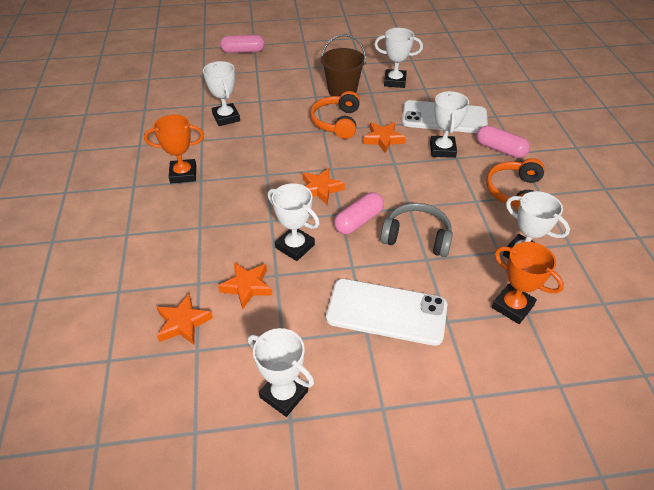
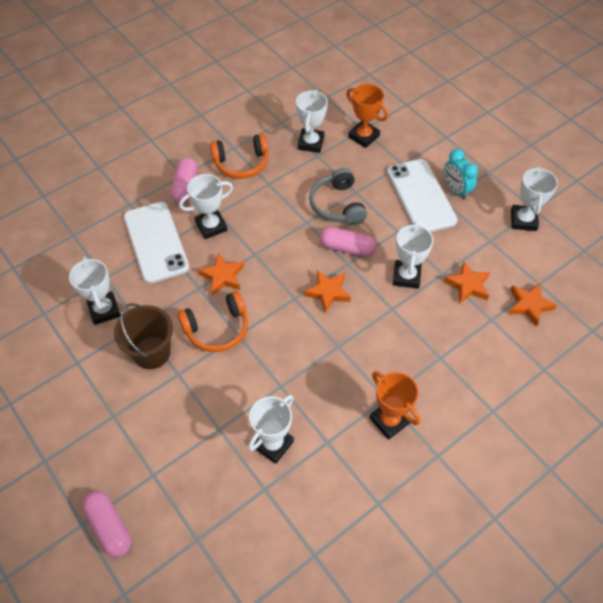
camera: 120 degrees left, 10 degrees up
(375, 352) = (456, 190): none -> turquoise clock
(512, 306) = (363, 136): orange trophy -> orange trophy turned 60 degrees counterclockwise

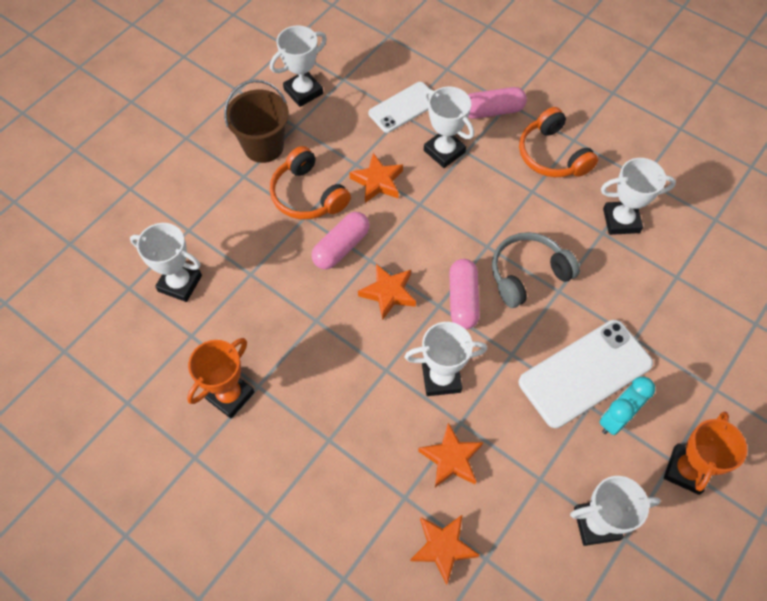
camera: 75 degrees right, 5 degrees up
(109, 526) = (74, 170): pink capsule -> pink capsule (341, 247)
(155, 242) = (403, 107): white phone -> white phone, size x0.63
(363, 136) = (663, 280): orange trophy -> orange trophy (686, 470)

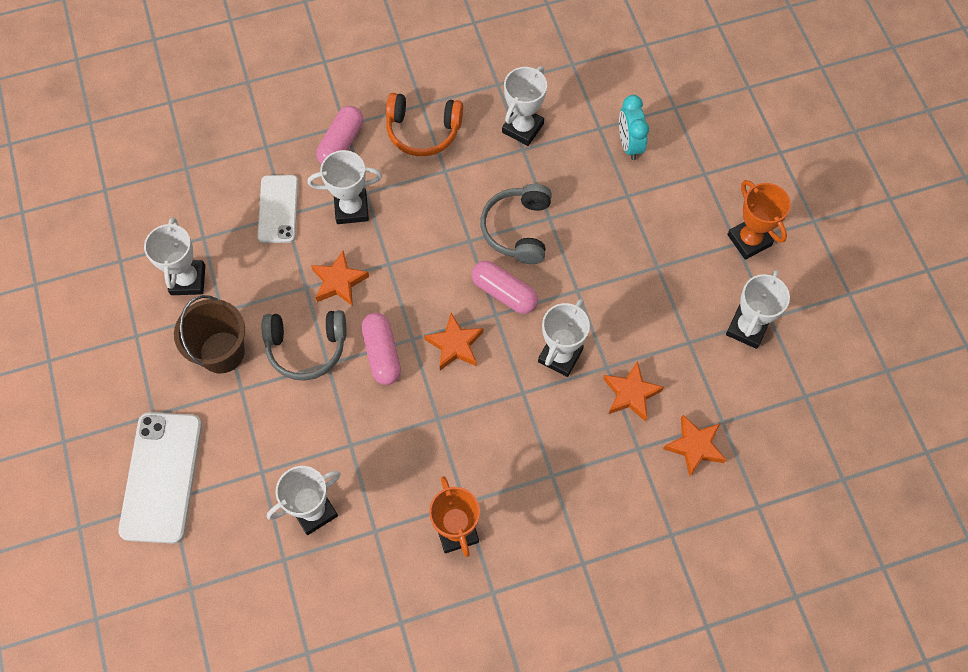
camera: 55 degrees left, 5 degrees up
(307, 195) = (306, 348): orange headphones -> grey headphones
(585, 373) = (630, 250): white phone -> white phone (162, 477)
(616, 418) = (680, 256): turquoise clock -> turquoise clock (629, 144)

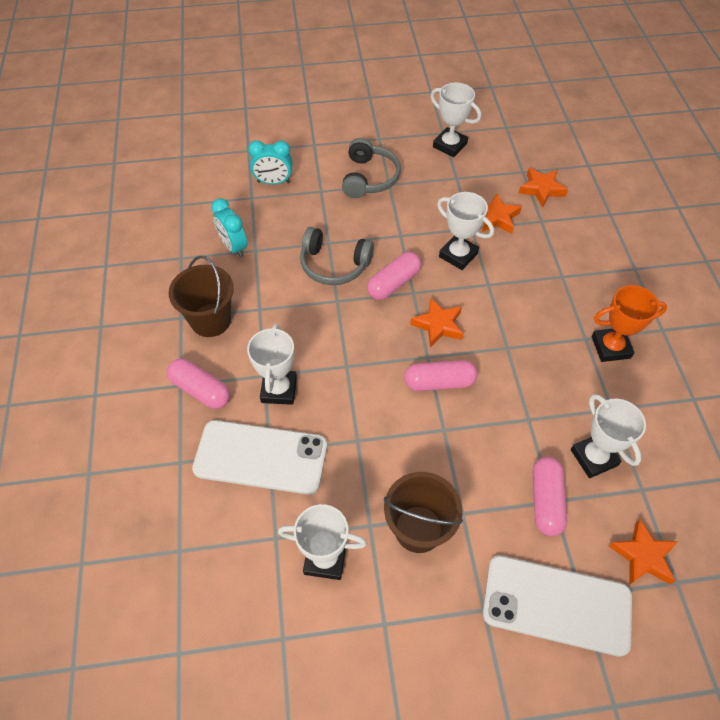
camera: 80 degrees left, 10 degrees down
(261, 464) = (545, 500): none -> pink capsule
(278, 209) = (260, 457): white phone -> white phone, size x1.58
(306, 348) = (424, 446): grey headphones -> grey headphones (369, 178)
(339, 281) = (357, 409): orange star -> orange star (643, 556)
(423, 131) = (211, 320): orange headphones -> brown bucket
(523, 128) = (234, 247): white trophy -> turquoise clock
(749, 240) = (377, 131): orange trophy -> none

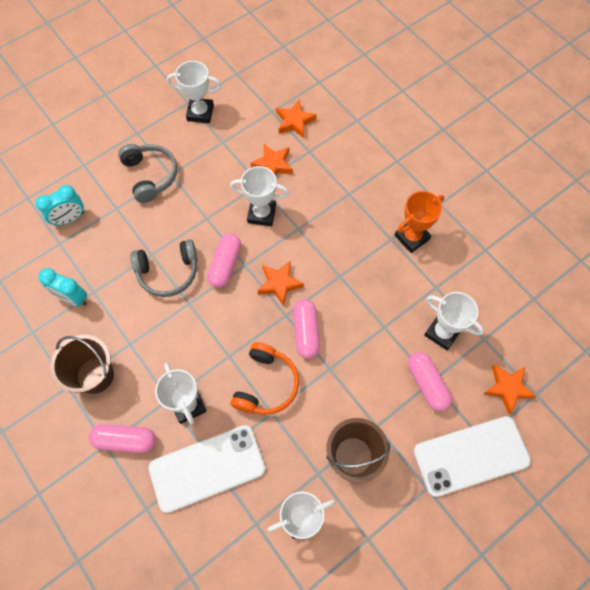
camera: 30 degrees left, 10 degrees up
(368, 410) = (266, 384): none -> orange headphones
(439, 382) = (306, 332): pink capsule -> pink capsule turned 60 degrees counterclockwise

